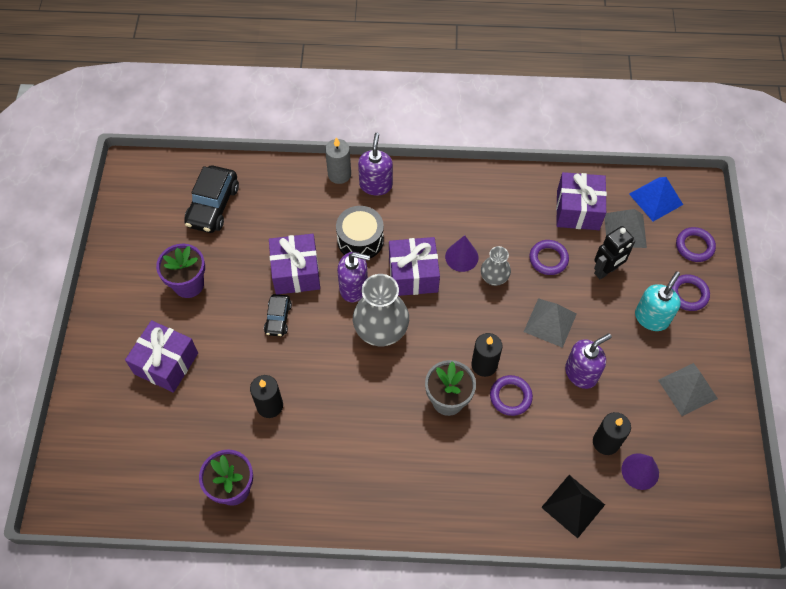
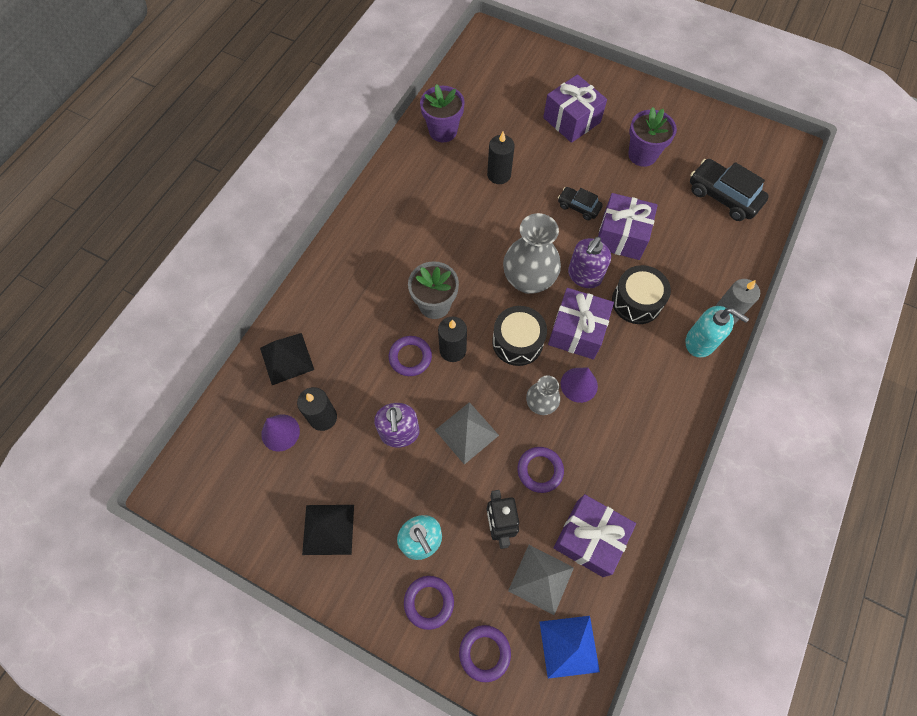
camera: 115 degrees right, 5 degrees up
(376, 185) = (700, 342): purple soap dispenser -> turquoise soap dispenser
(448, 316) = (517, 342): none -> black drum
(687, 389) = (328, 529): grey pyramid -> black pyramid

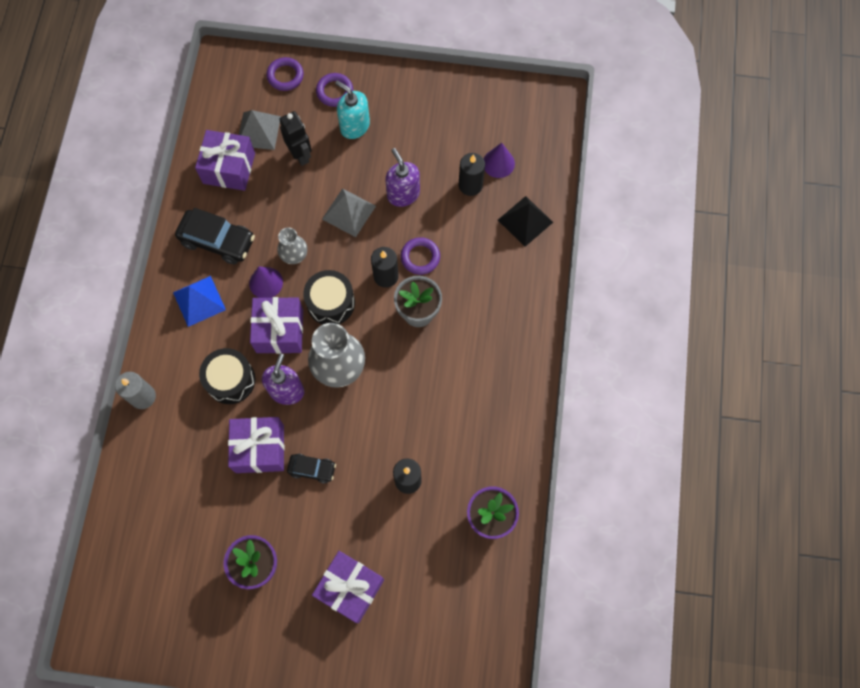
camera: 160 degrees right, 5 degrees up
(328, 529) = (427, 111): black pyramid -> none
(540, 470) = (280, 203): purple ring -> none
(569, 646) = (228, 98): blue pyramid -> blue pyramid (199, 301)
(700, 342) = (164, 359): turquoise soap dispenser -> none
(723, 196) = (160, 538): black car -> black car (218, 241)

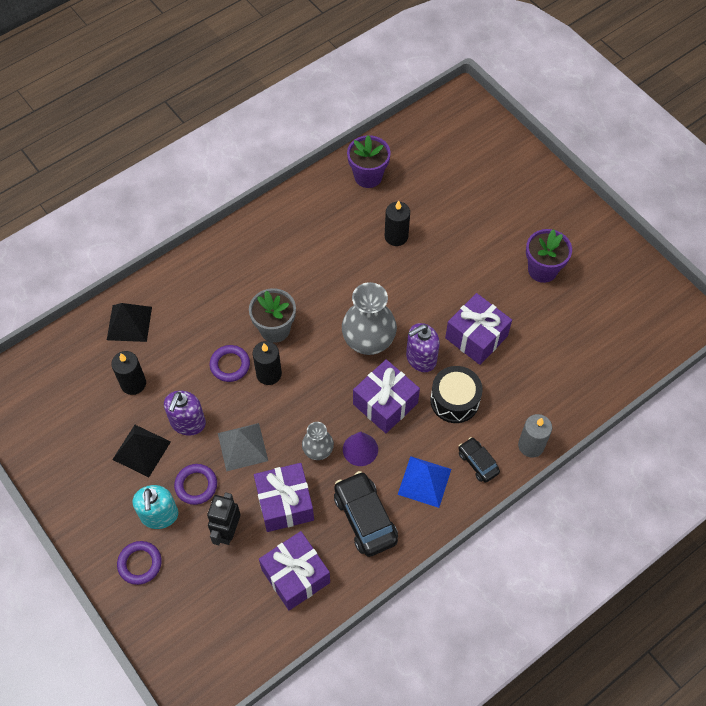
camera: 135 degrees left, 10 degrees down
(258, 131) = (238, 588): grey pyramid -> none
(285, 76) = (162, 621): purple ring -> purple ring (196, 485)
(312, 469) = (452, 294): black car -> black car (478, 462)
(331, 303) = (328, 391): black drum -> none
(350, 588) = (494, 211): purple gift -> purple gift (285, 503)
(412, 151) = (141, 450): none -> black pyramid
(498, 163) = (94, 381): purple cone -> none

